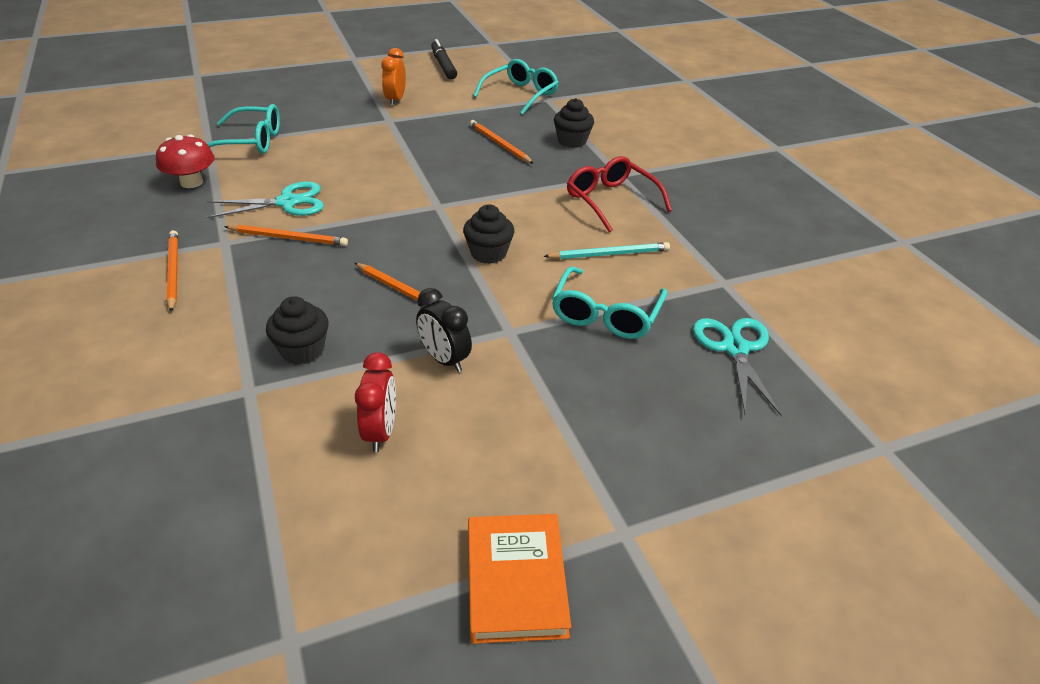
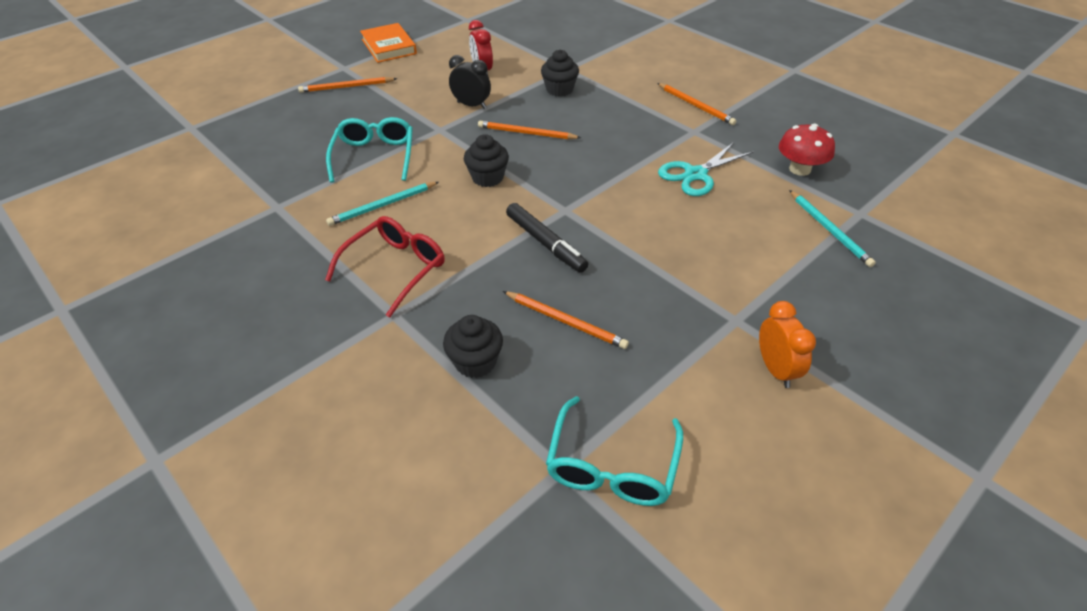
camera: 160 degrees right, 5 degrees up
(250, 142) = (829, 230): turquoise glasses -> turquoise pencil
(289, 238) = (653, 147): orange pencil -> orange pencil (346, 87)
(443, 65) = (817, 523): black marker -> black marker (545, 243)
(611, 201) = (395, 269): red glasses -> red glasses turned 90 degrees counterclockwise
(735, 348) = (275, 158): turquoise scissors -> none

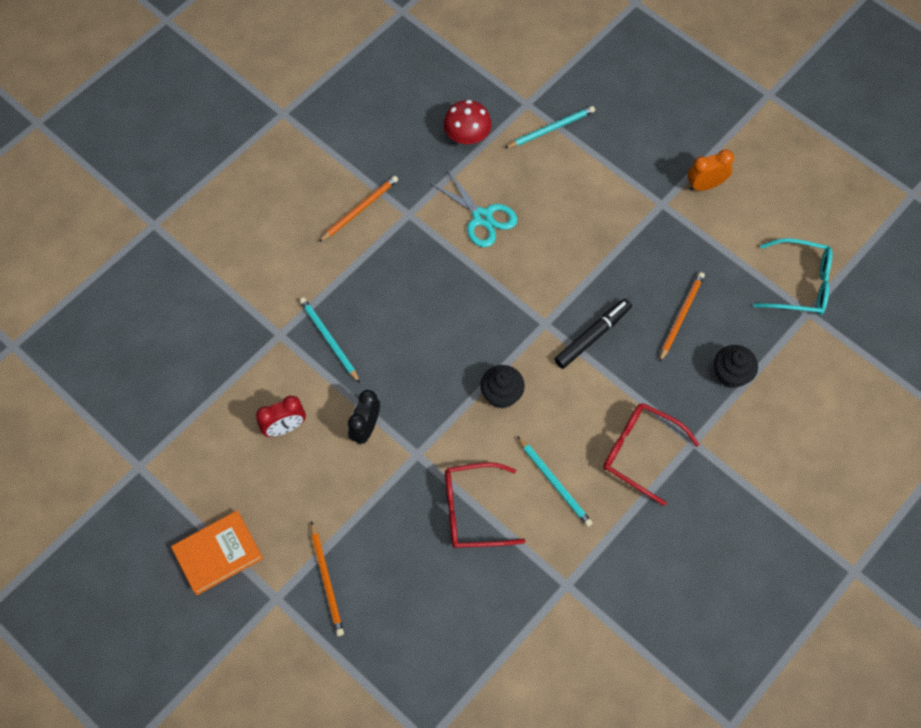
camera: 95 degrees left, 20 degrees up
(374, 156) = (473, 511): turquoise glasses -> red glasses
(526, 133) = (420, 366): orange pencil -> none
(559, 90) = (329, 340): black cupcake -> turquoise pencil

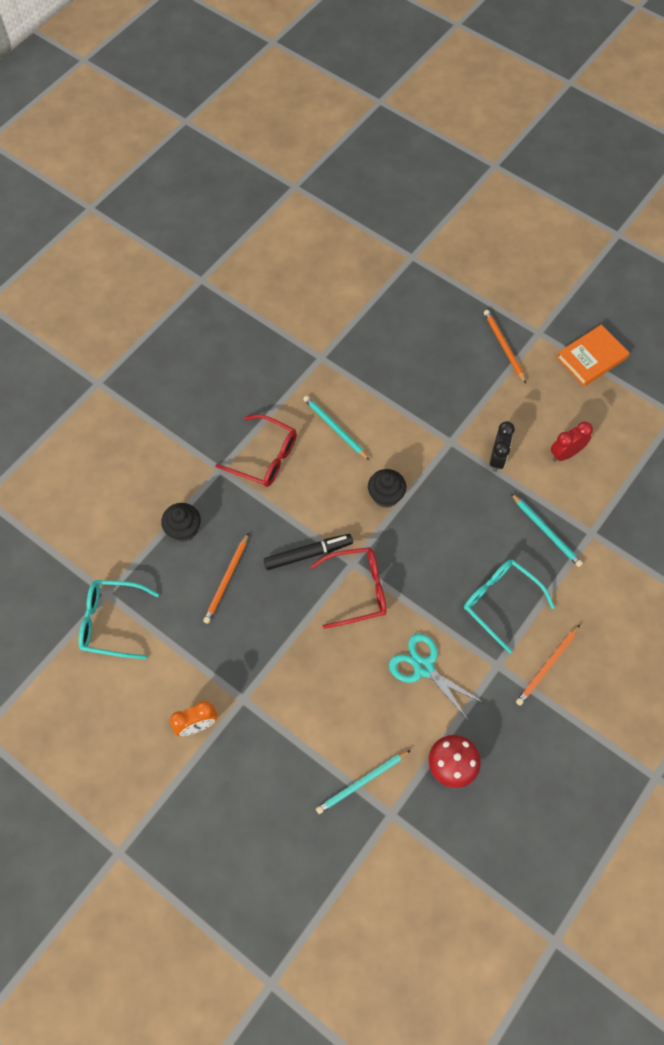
camera: 175 degrees right, 0 degrees up
(394, 271) = (500, 602): none -> turquoise glasses
(473, 511) = (399, 402): red glasses -> red glasses (357, 590)
(592, 336) = (308, 554): black marker -> black marker turned 150 degrees counterclockwise

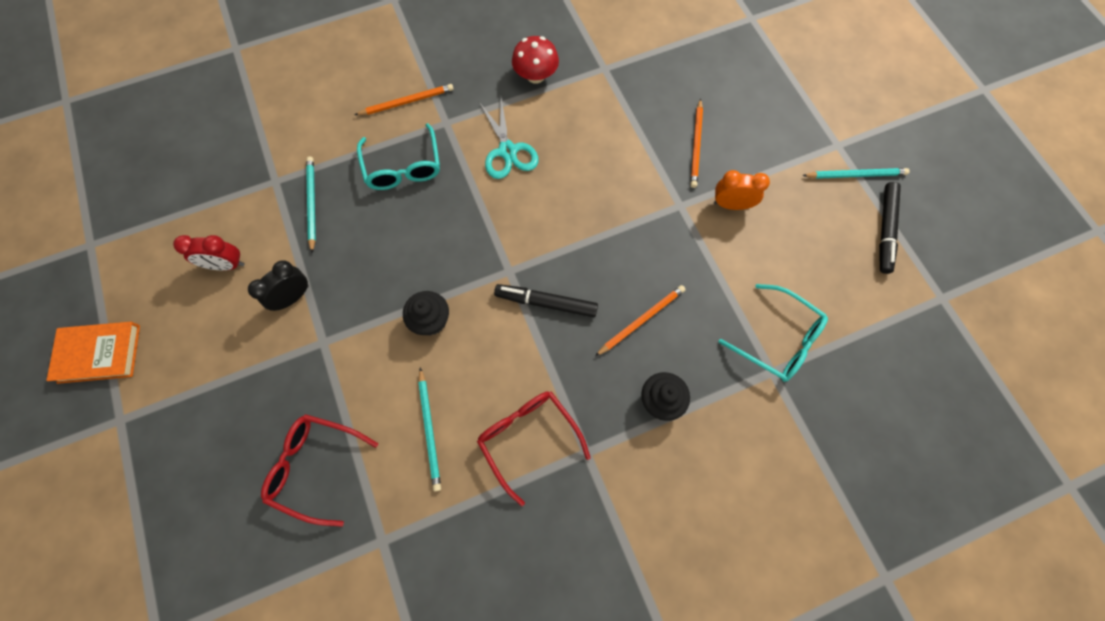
camera: 150 degrees left, 5 degrees up
(47, 776) = (885, 230): none -> black marker
(357, 590) = (521, 244): red glasses -> red glasses (315, 467)
(362, 782) = (614, 98): turquoise pencil -> turquoise pencil (856, 175)
(503, 346) = (171, 425): orange pencil -> orange pencil (696, 145)

